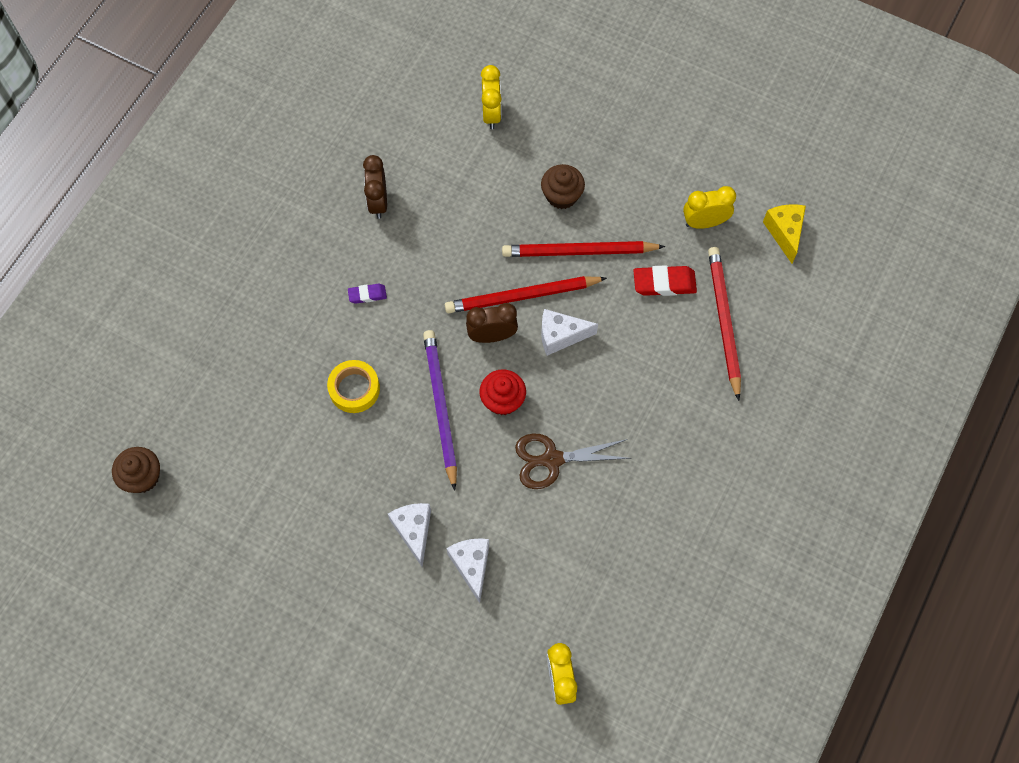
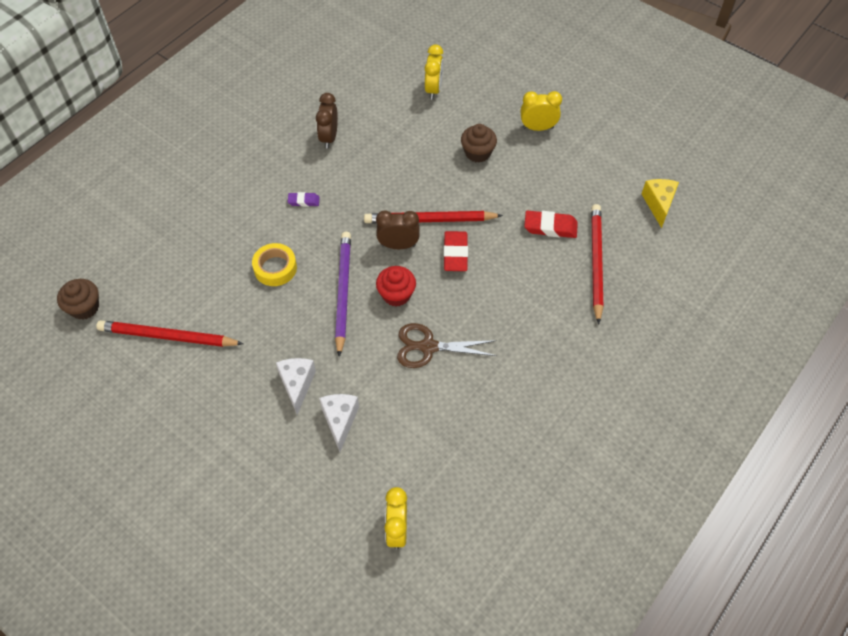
camera: 10 degrees right, 10 degrees down
(560, 336) = (455, 254): white cheese -> red eraser
(579, 252) = (484, 194): red pencil -> red pencil (168, 337)
(704, 222) = (592, 188): yellow clock -> yellow clock (538, 128)

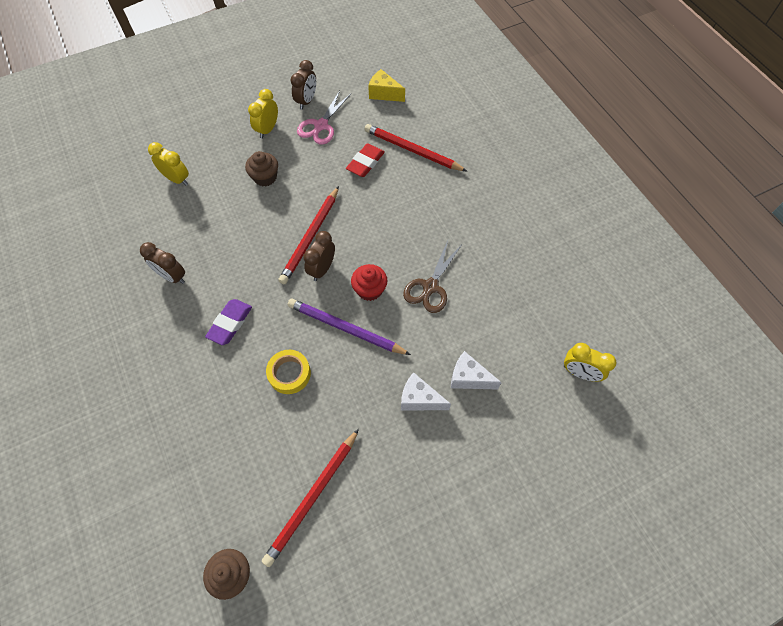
camera: 65 degrees left, 5 degrees up
(303, 201) = (230, 323): purple eraser -> purple eraser, size x1.70
(455, 254) = (354, 233): red eraser -> none
(573, 168) = (321, 125): none -> pink scissors
(598, 142) = (306, 101): none -> brown clock

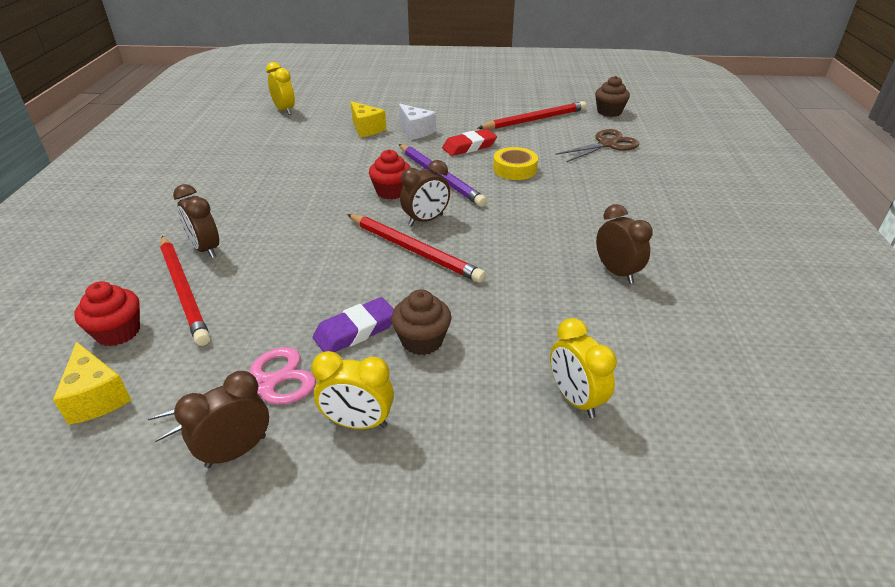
camera: 150 degrees left, 25 degrees down
(230, 323) = (557, 213): purple eraser -> purple eraser (355, 331)
(268, 129) = (358, 423): yellow clock -> yellow clock turned 45 degrees clockwise
(311, 237) = (414, 250): red pencil -> red pencil turned 75 degrees clockwise
(365, 163) = (262, 301): red eraser -> red eraser (469, 146)
(414, 118) = (118, 332): none -> red cupcake
(430, 287) = (332, 176): brown scissors -> brown scissors (607, 144)
(435, 179) = (206, 249): none -> brown clock
(468, 378) = (366, 129): white cheese -> yellow cheese

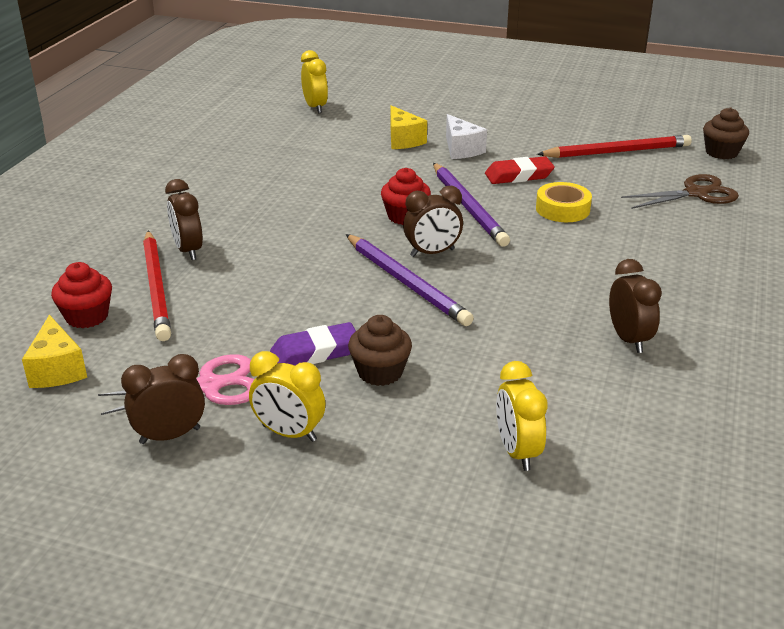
camera: 15 degrees right, 5 degrees down
(414, 250) = (406, 282): red pencil -> purple pencil

